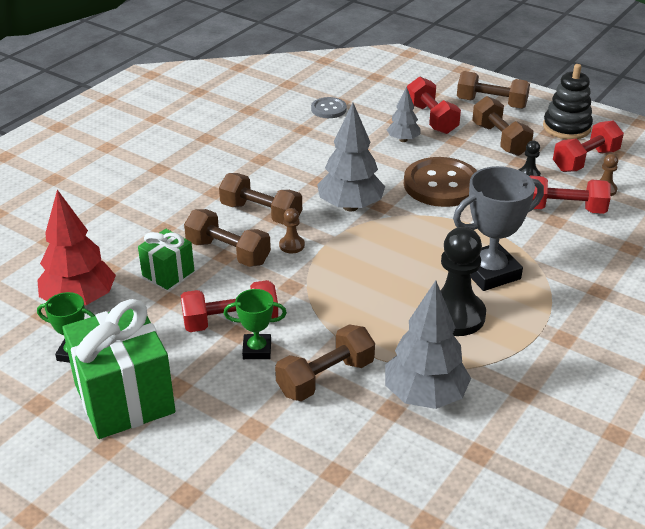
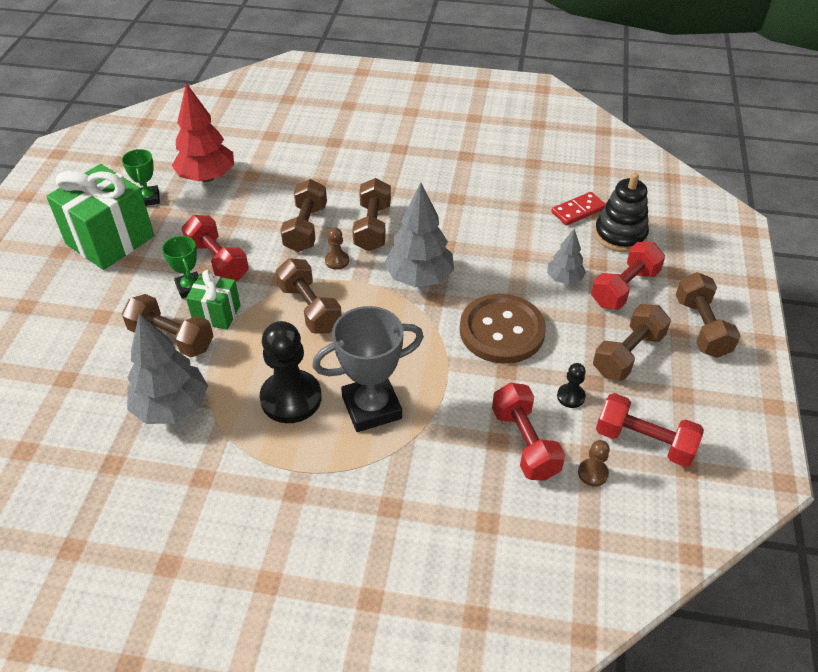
camera: 65 degrees right, 10 degrees up
(168, 273) = (261, 207): green gift -> green gift (217, 314)
(328, 109) = (578, 211): grey button -> red domino
(345, 277) = (310, 308): none -> brown dumbbell
(490, 272) = (371, 407): grey trophy -> grey trophy turned 60 degrees counterclockwise
(566, 127) = (706, 408): black stacking toy -> black stacking toy (620, 235)

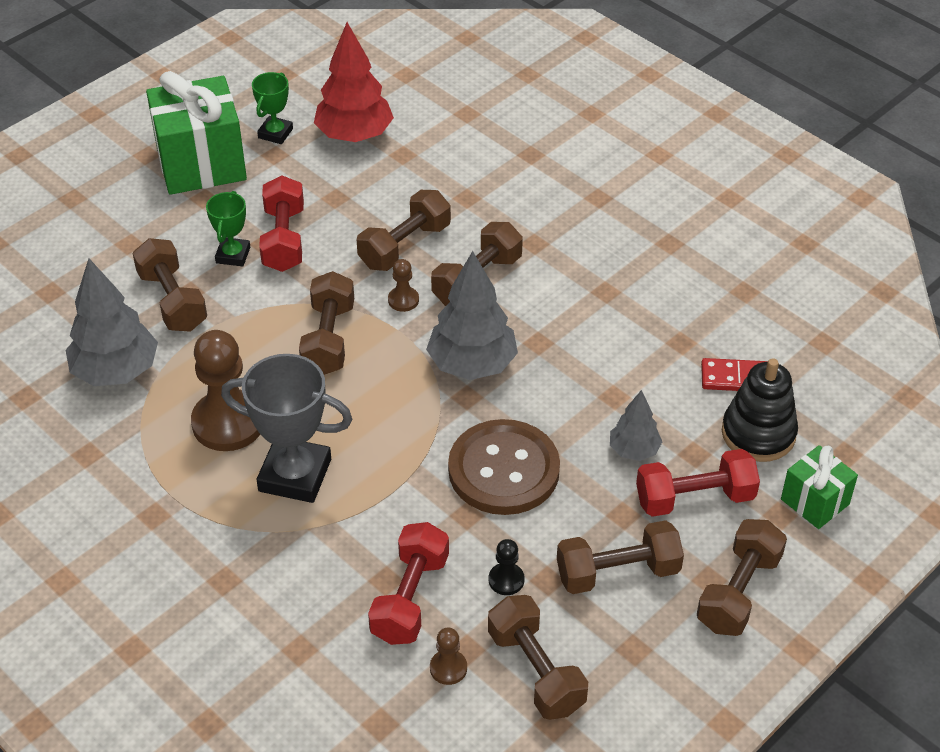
camera: 35 degrees right, 0 degrees up
(217, 314) = (234, 297): green gift -> green gift (815, 502)
(291, 398) = (228, 423): black pawn -> brown pawn
(644, 442) = (536, 671): red dumbbell -> brown dumbbell

